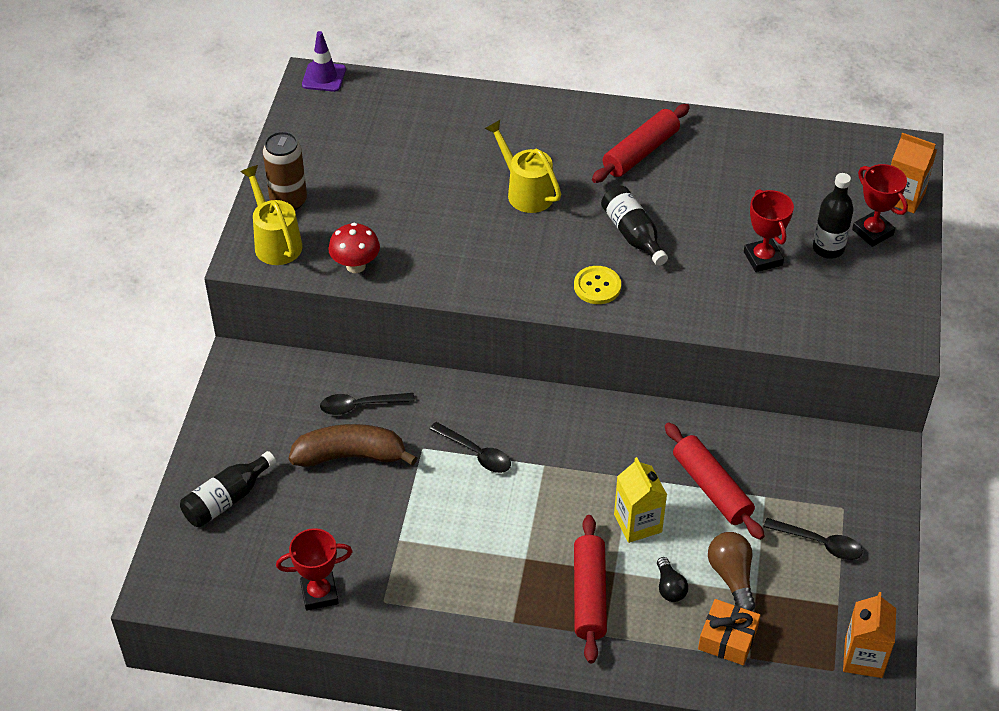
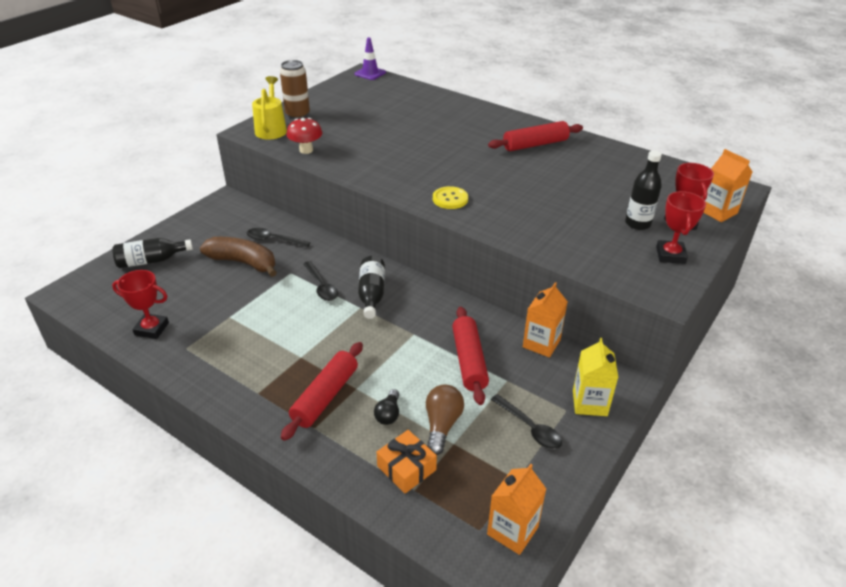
camera: 25 degrees right, 10 degrees down
(525, 191) = (443, 144): yellow watering can -> none
(633, 234) = (497, 180): black bottle -> black bottle (371, 294)
(637, 523) = (397, 364): yellow carton -> yellow carton (589, 403)
(763, 258) = (582, 216): red trophy -> red trophy (670, 255)
(774, 434) = (541, 343): none -> orange carton

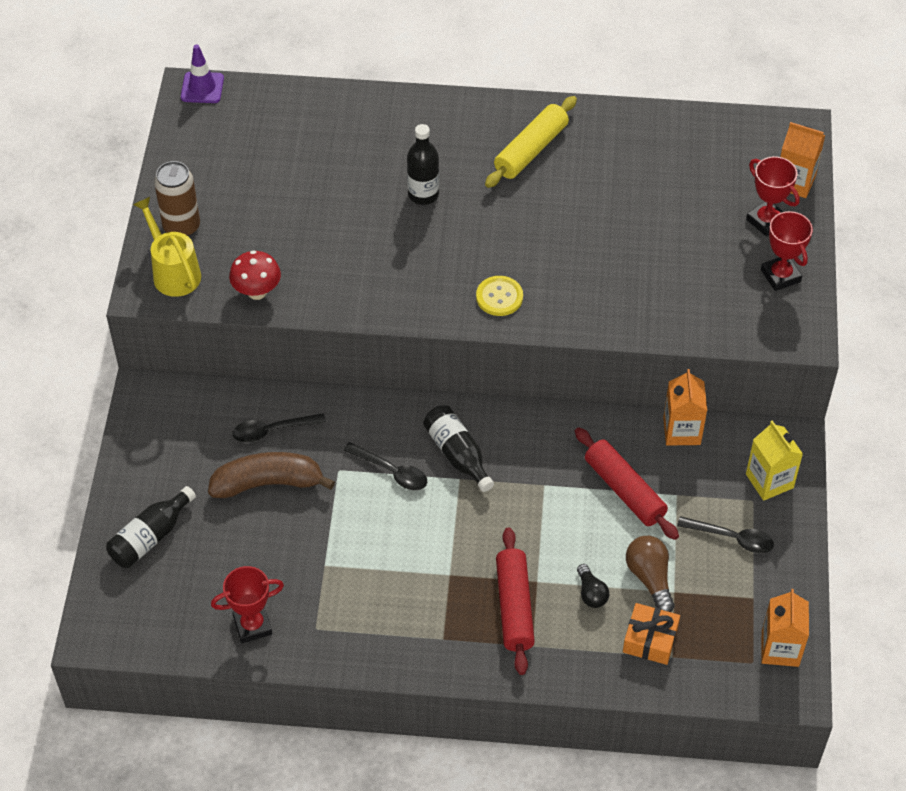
camera: 30 degrees left, 15 degrees up
(535, 144) = (531, 150): red rolling pin -> yellow rolling pin
(637, 224) = (723, 241): black bottle -> black bottle (423, 194)

